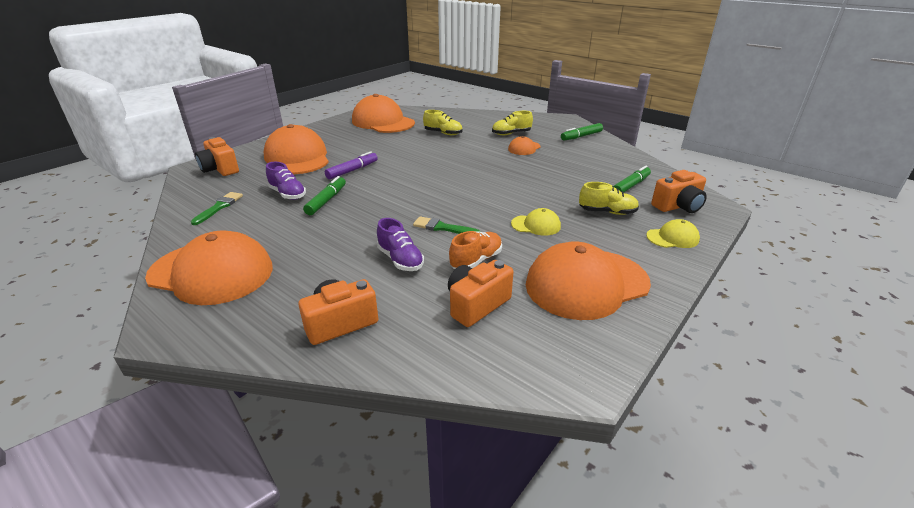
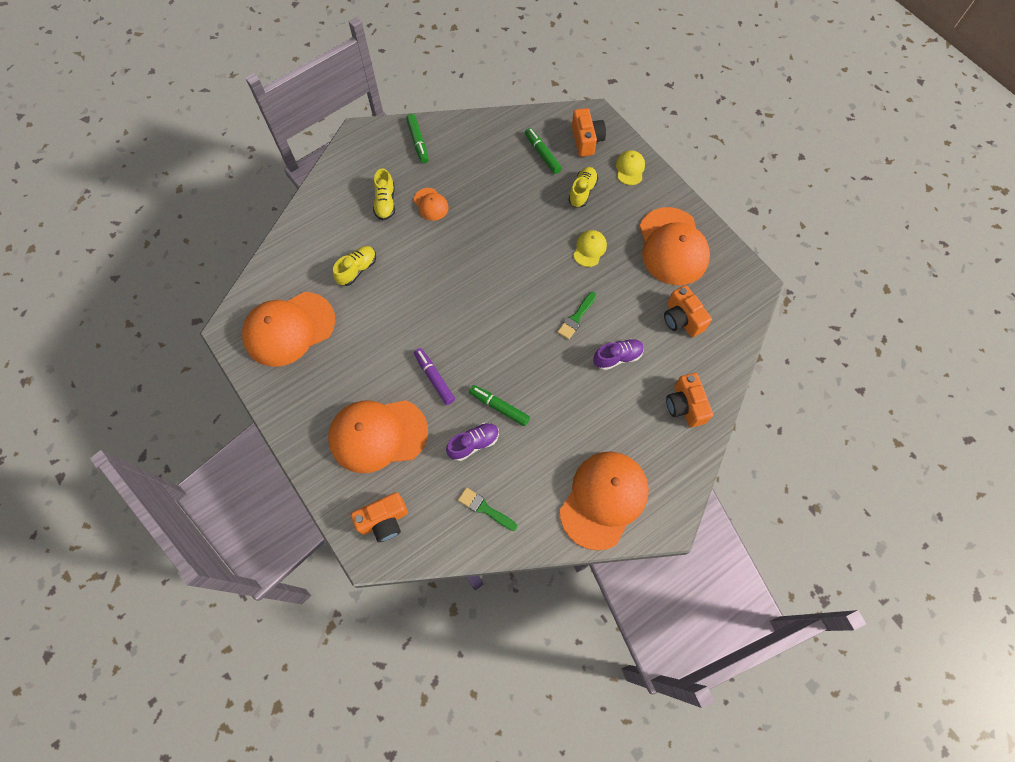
camera: 75 degrees left, 35 degrees up
(476, 260) = (630, 305): orange shoe -> none

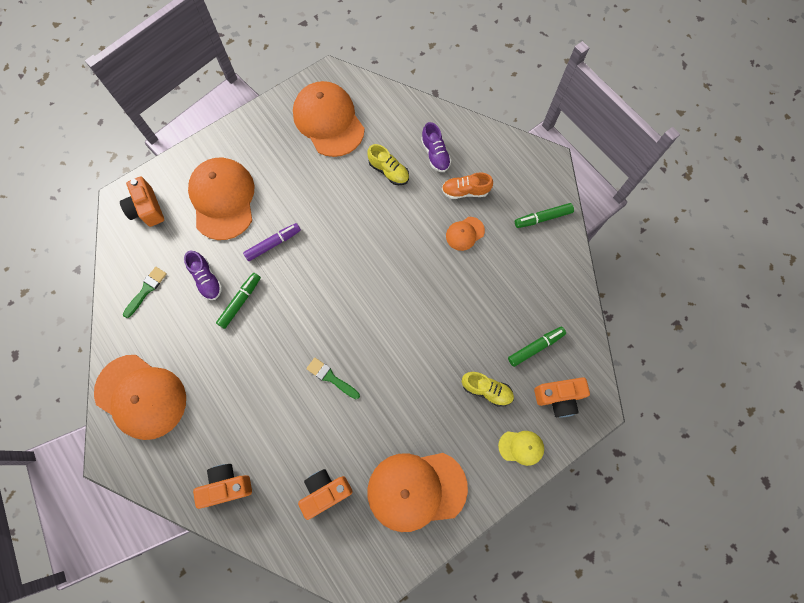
camera: 90 degrees right, 5 degrees up
(385, 203) = (465, 191): yellow shoe -> orange shoe
(589, 249) = (412, 395): yellow cap -> none
(617, 357) = (284, 418): purple shoe -> purple shoe (435, 154)

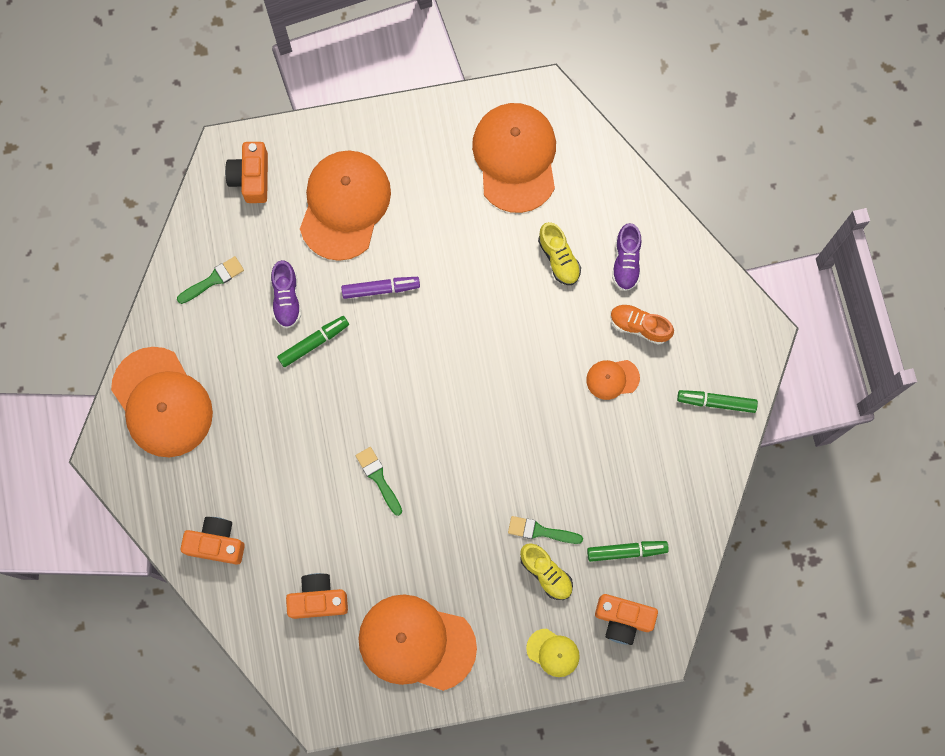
camera: 25 degrees right, 5 degrees up
(467, 361) = (540, 531): none -> green brush

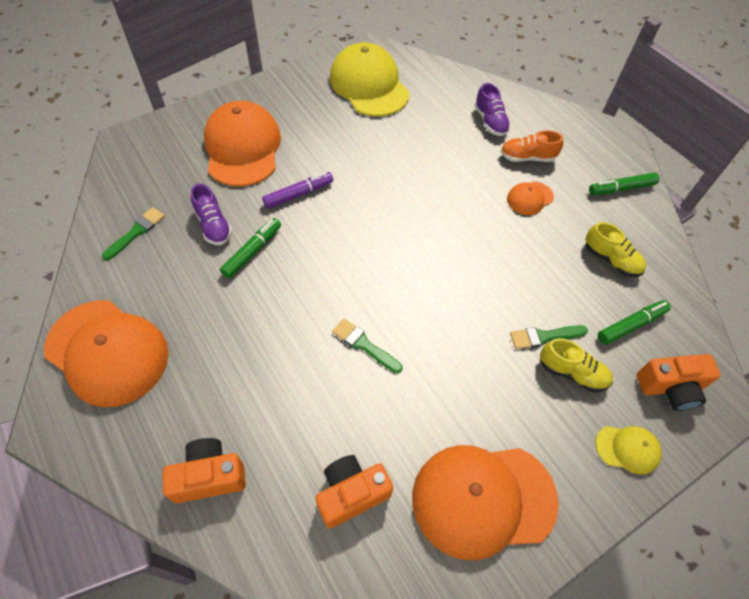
camera: 25 degrees left, 20 degrees down
(251, 177) = (152, 151): orange camera -> none
(515, 158) = (369, 85): orange cap -> yellow cap
(559, 258) = (437, 134): yellow shoe -> yellow shoe (611, 260)

